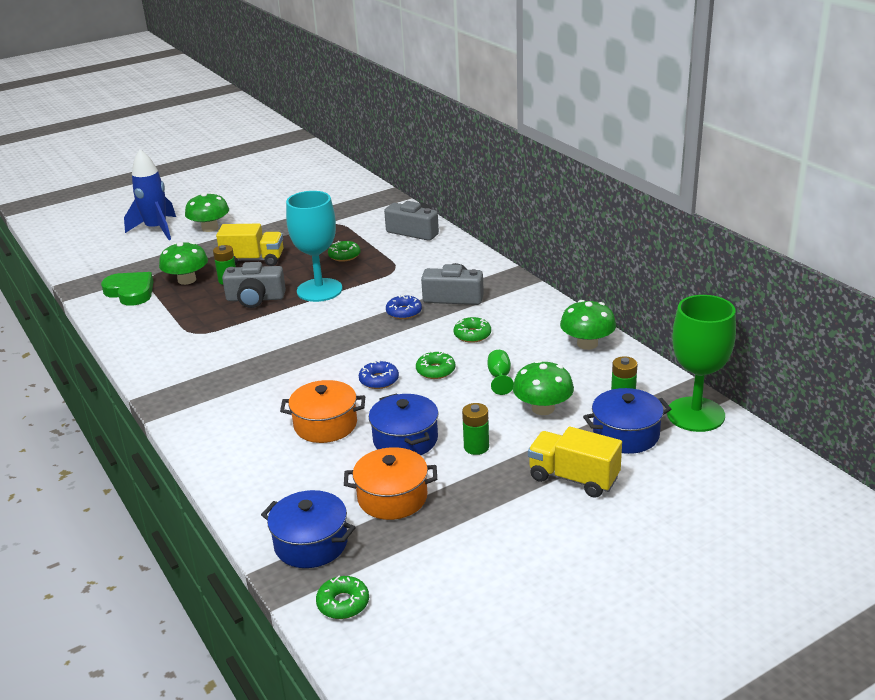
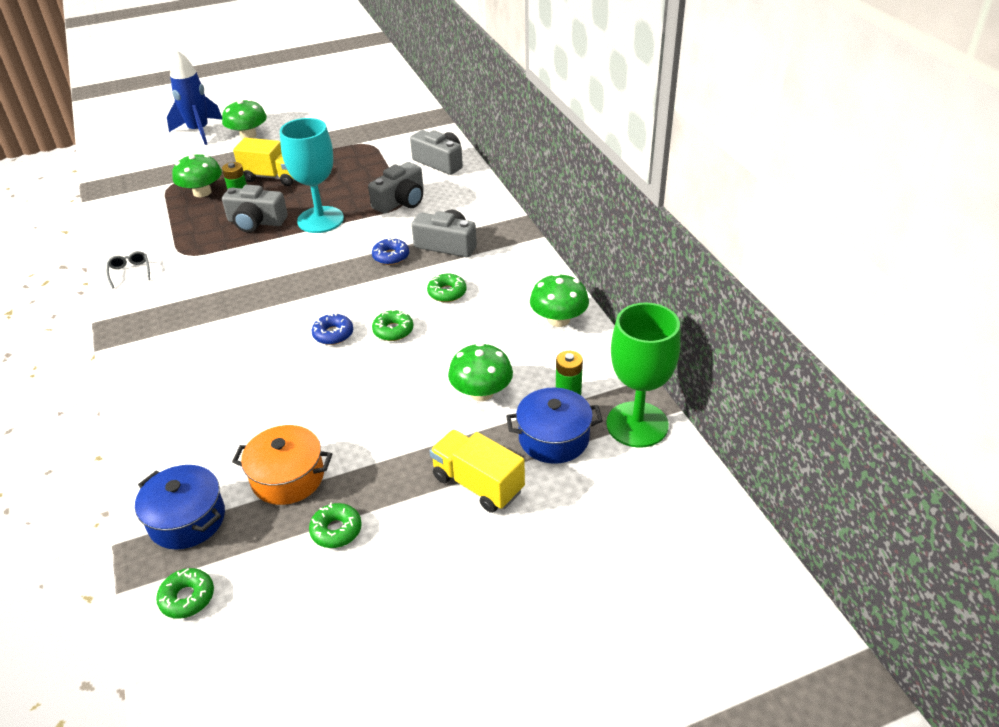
camera: 10 degrees right, 10 degrees up
(130, 292) = (145, 199): green heart -> none
(147, 354) = (130, 272): none -> grey glasses
(325, 425) = (260, 379): orange pot -> none
(344, 255) = (361, 182): green donut -> green donut (336, 530)
(391, 267) = (401, 201): none -> grey camera
(405, 440) = (329, 409): blue pot -> none
(476, 447) = (395, 430): green battery -> none
(499, 377) = (453, 348): green goblet -> none

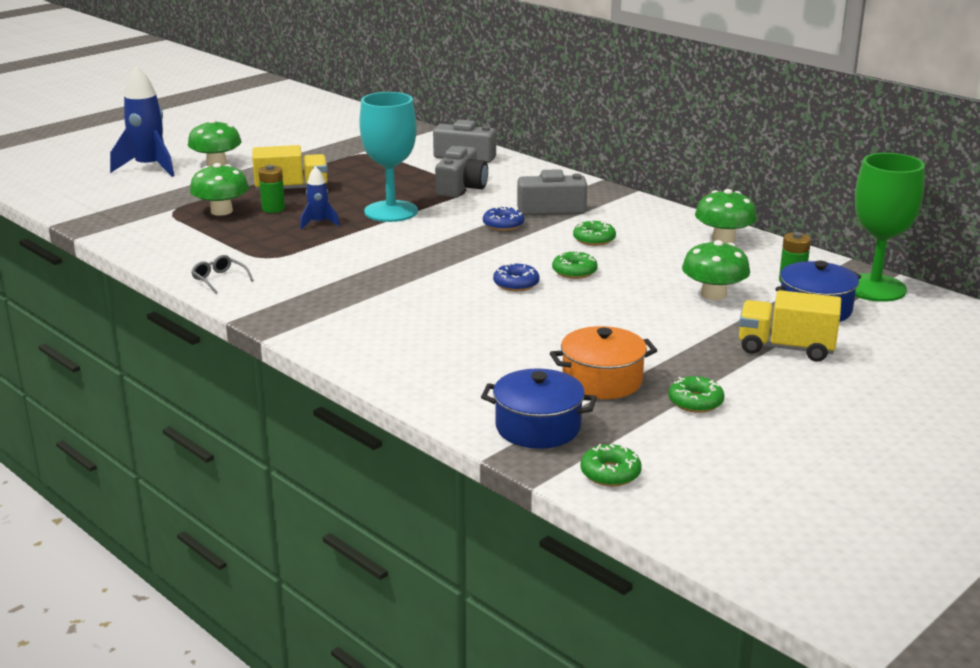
camera: 25 degrees left, 15 degrees down
(256, 222) = (319, 223): grey camera -> blue rocket

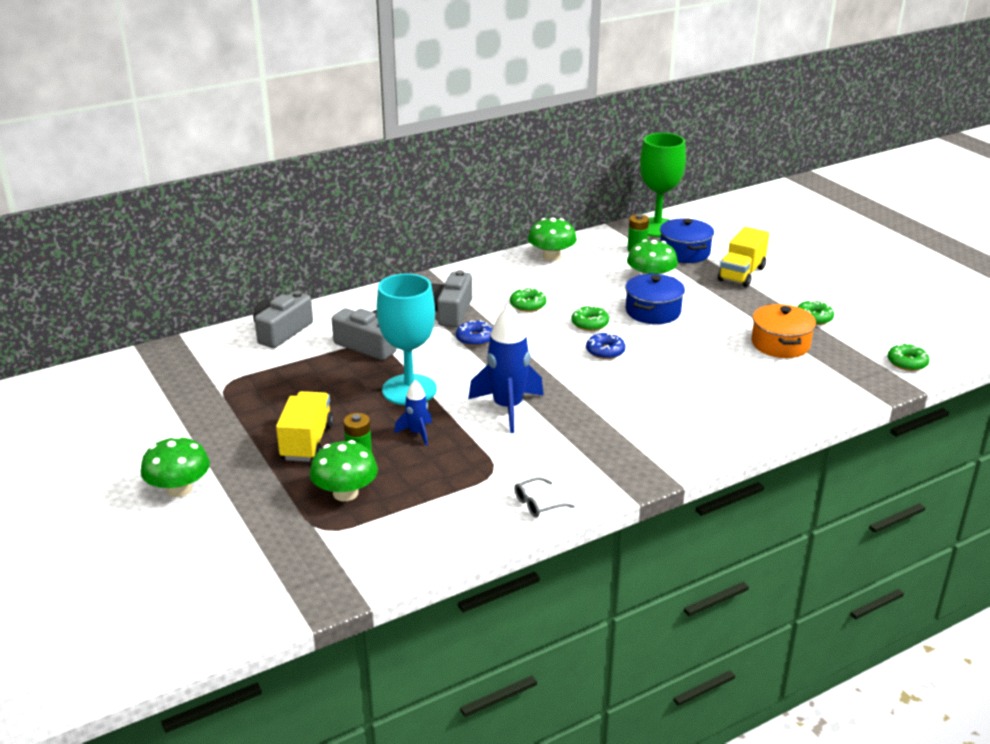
camera: 75 degrees left, 5 degrees up
(149, 168) = (152, 543): blue rocket -> blue rocket (507, 408)
(538, 427) = (846, 378): blue pot -> blue pot (653, 311)

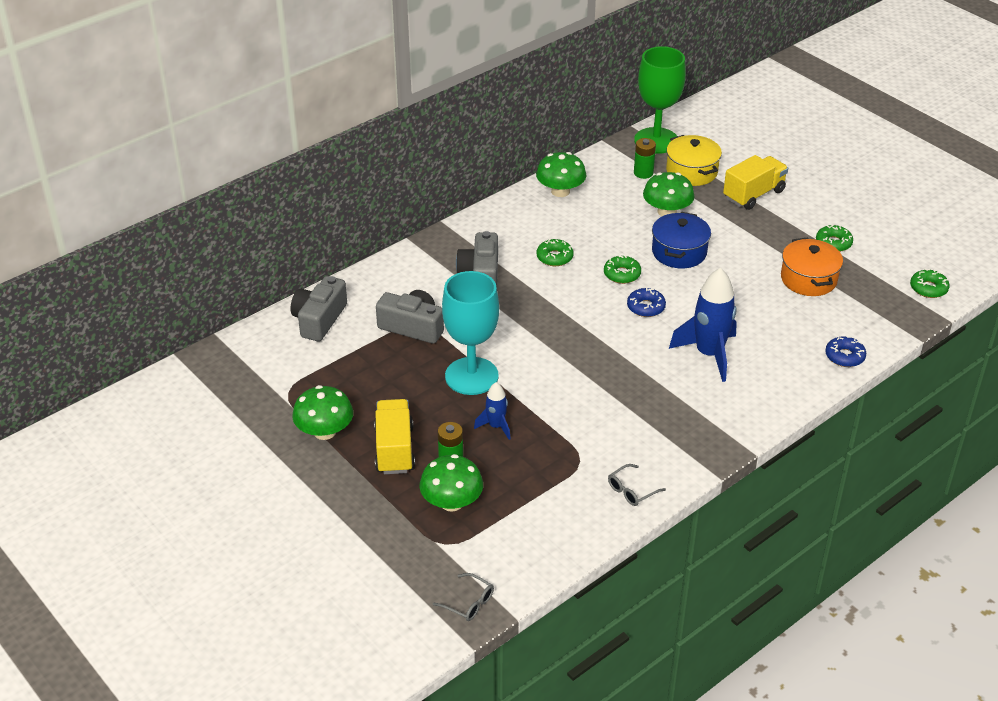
camera: 10 degrees left, 10 degrees up
(179, 489) = (293, 518): green mushroom -> green mushroom (324, 431)
(325, 586) = (469, 603): none -> grey glasses
(475, 339) = (515, 306): blue donut -> blue donut (844, 356)
(507, 408) = (572, 386): blue rocket -> blue rocket (709, 354)
(684, 252) = (691, 172): blue pot -> yellow pot
(741, 274) = (753, 194): yellow truck -> yellow truck turned 150 degrees counterclockwise

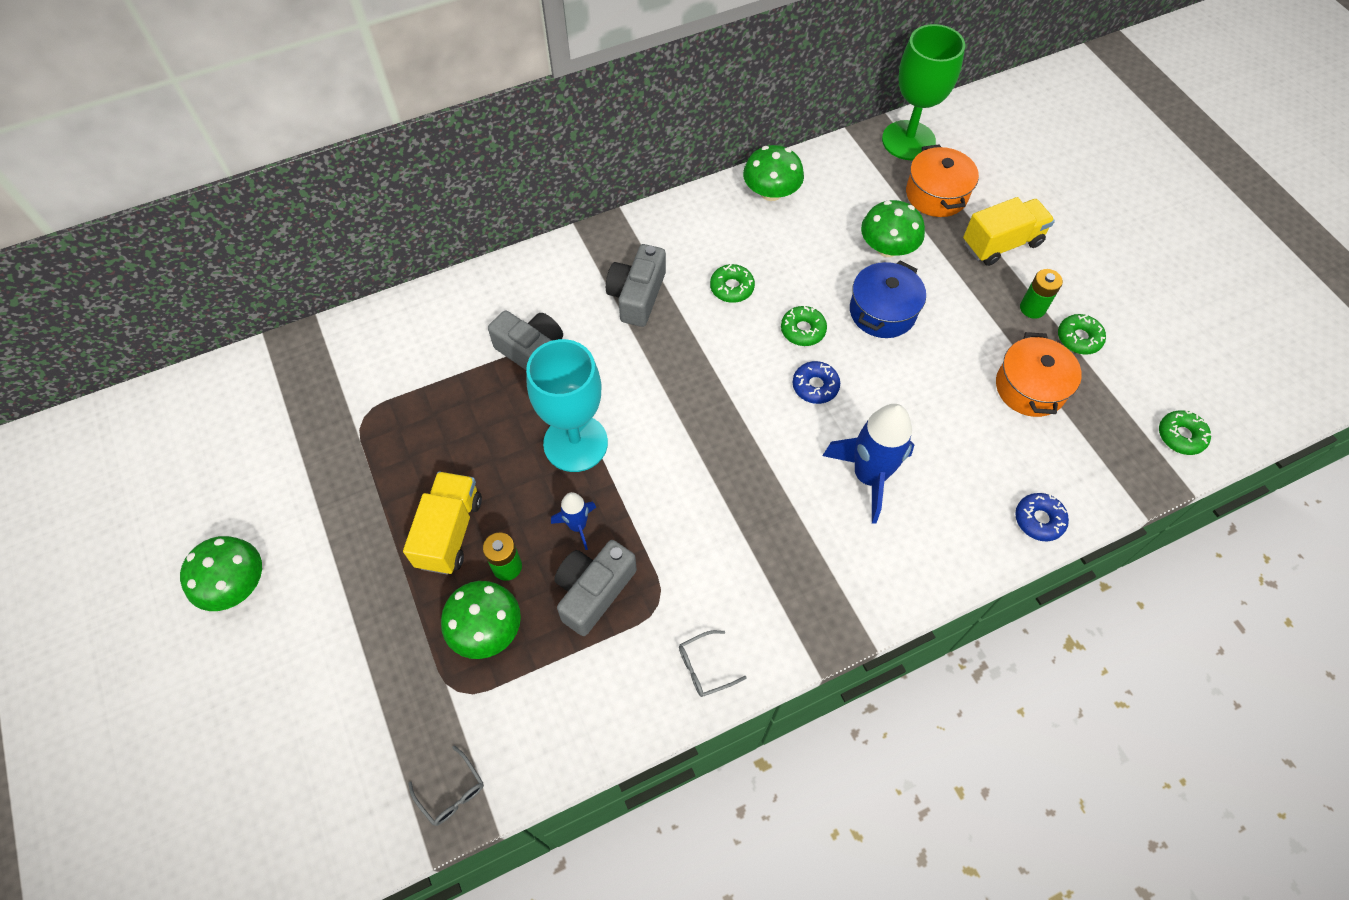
camera: 15 degrees right, 20 degrees up
(319, 319) = (435, 320): grey camera -> grey camera (593, 591)
(324, 431) = (382, 485): green mushroom -> green mushroom (236, 584)
(643, 173) = (877, 185): green battery -> green battery (1032, 308)
(691, 172) = (936, 194): yellow pot -> orange pot

